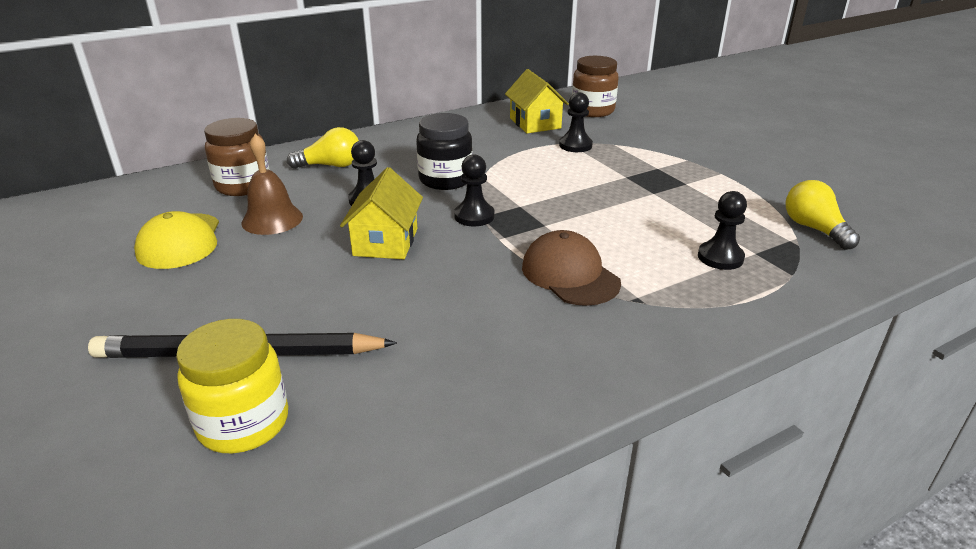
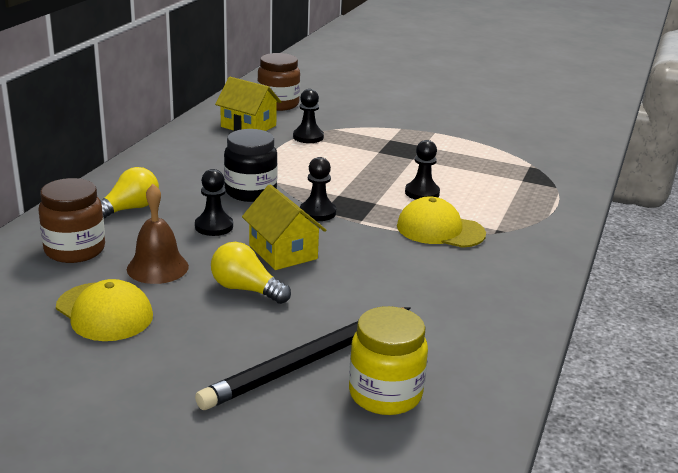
camera: 40 degrees left, 5 degrees down
(570, 274) = (440, 230): brown cap -> yellow cap
(720, 257) = (508, 189): black pawn -> black pawn (422, 193)
(814, 229) = (533, 155): yellow light bulb -> yellow light bulb (246, 289)

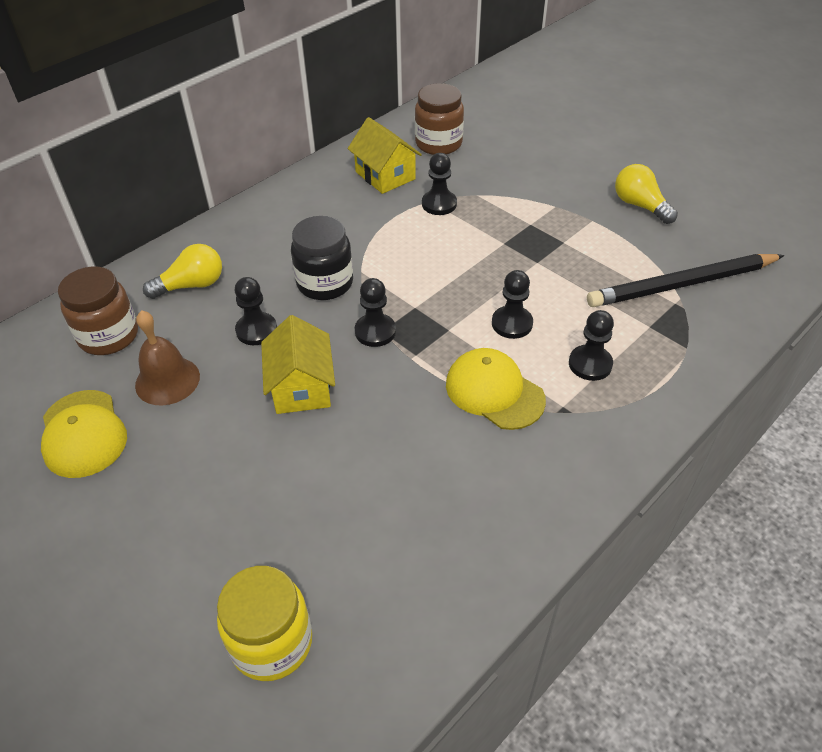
camera: 25 degrees right, 20 degrees up
(246, 289) = (231, 436): yellow light bulb -> yellow light bulb (640, 205)
(308, 361) = (226, 565): black pencil -> black pencil (682, 284)
(497, 205) = (590, 364): none -> black pawn

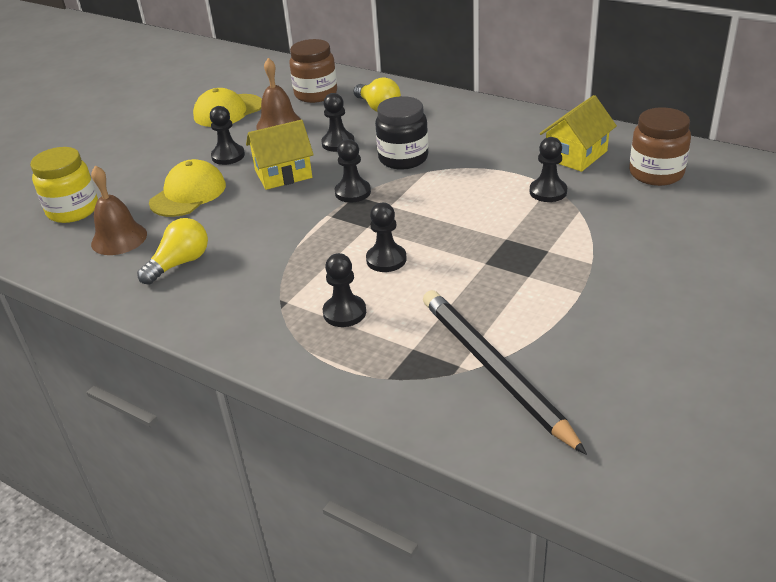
camera: 80 degrees right, 10 degrees down
(220, 440) = (228, 156): none -> black pawn
(378, 573) = (119, 238): none -> brown bell
(494, 392) = (296, 262): yellow cap -> yellow cap (188, 194)
(640, 205) = (634, 326): yellow light bulb -> yellow light bulb (180, 263)

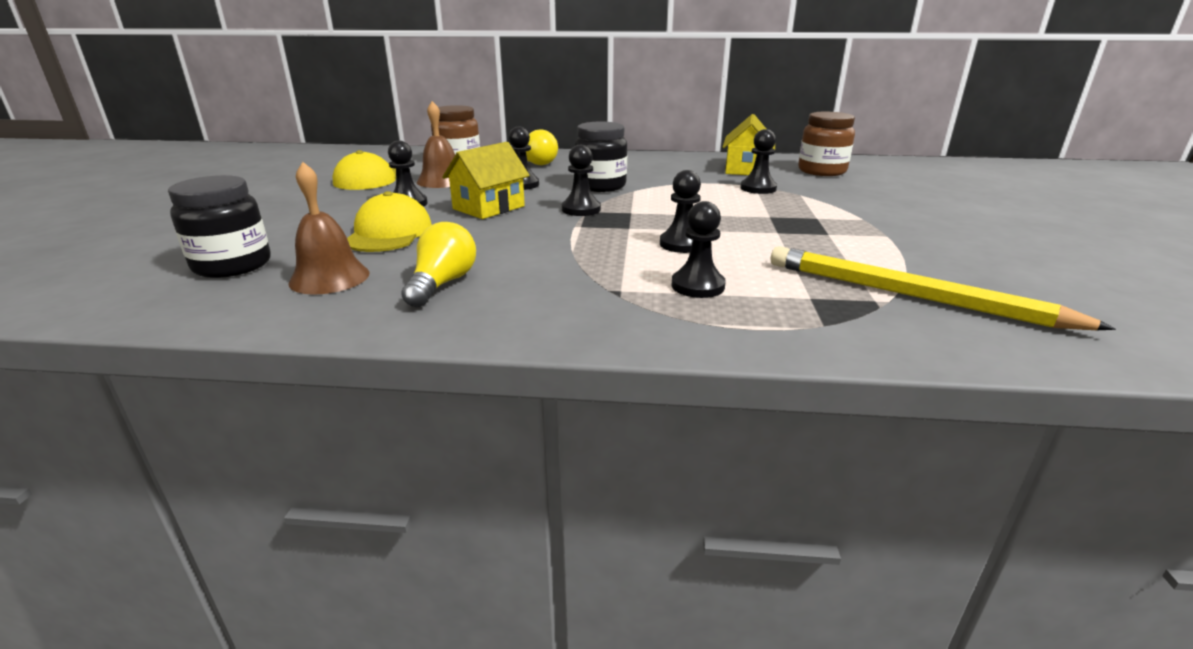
camera: 30 degrees left, 10 degrees down
(73, 210) = (232, 265): yellow jar -> black jar
(494, 370) = (911, 296): black pencil -> yellow pencil

